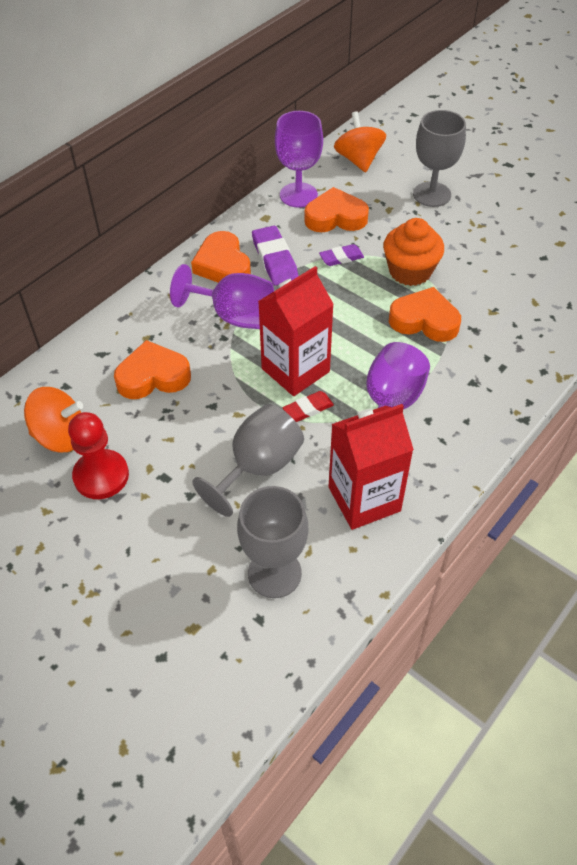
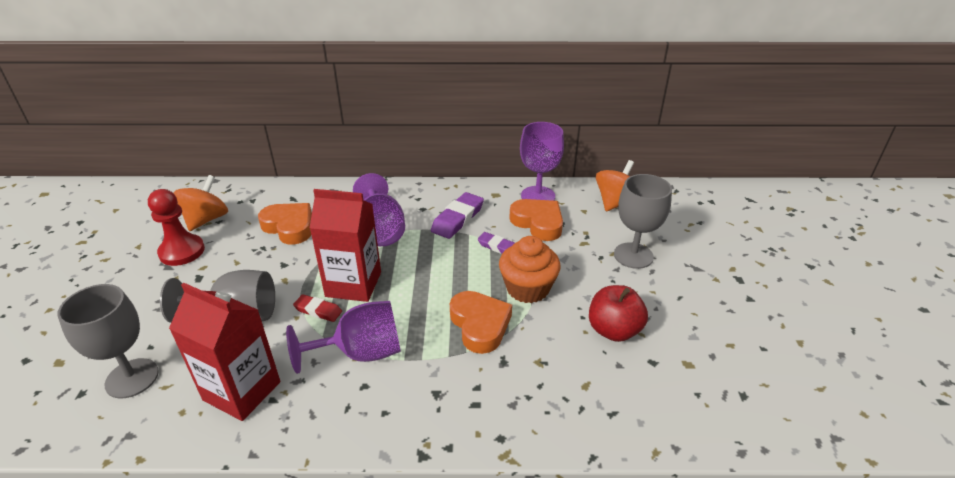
camera: 50 degrees right, 15 degrees down
(60, 436) = (206, 220): orange spinning top -> orange spinning top turned 120 degrees counterclockwise
(223, 265) = (426, 201): orange heart -> none
(498, 256) = (613, 330): none -> red apple

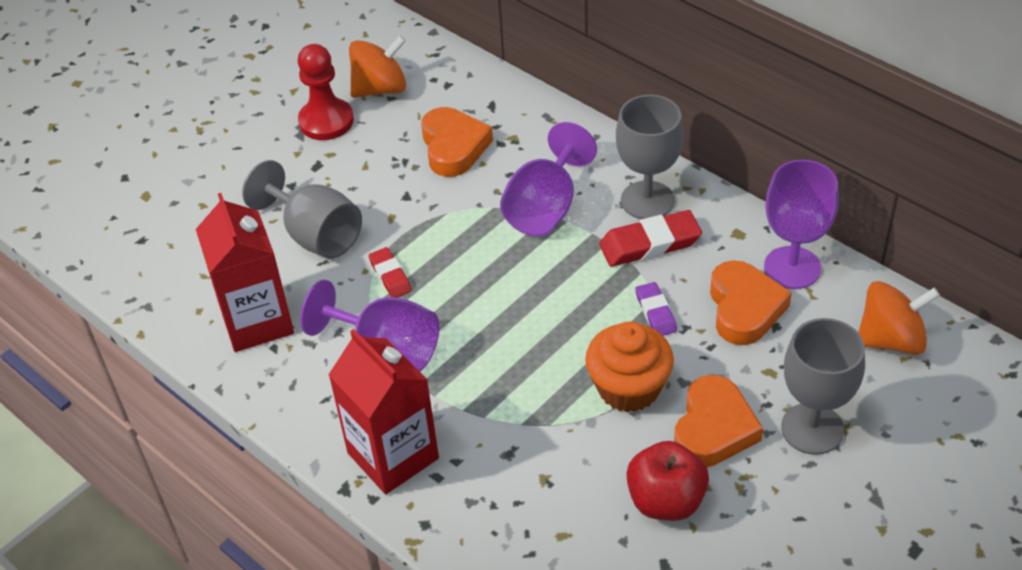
camera: 45 degrees right, 10 degrees up
(132, 378) = (186, 249): grey goblet -> grey goblet (647, 200)
(353, 284) = (451, 265): red carton -> red carton (393, 455)
(457, 219) = (650, 244): purple eraser -> red eraser
(480, 325) = (529, 397): orange heart -> orange heart (713, 429)

